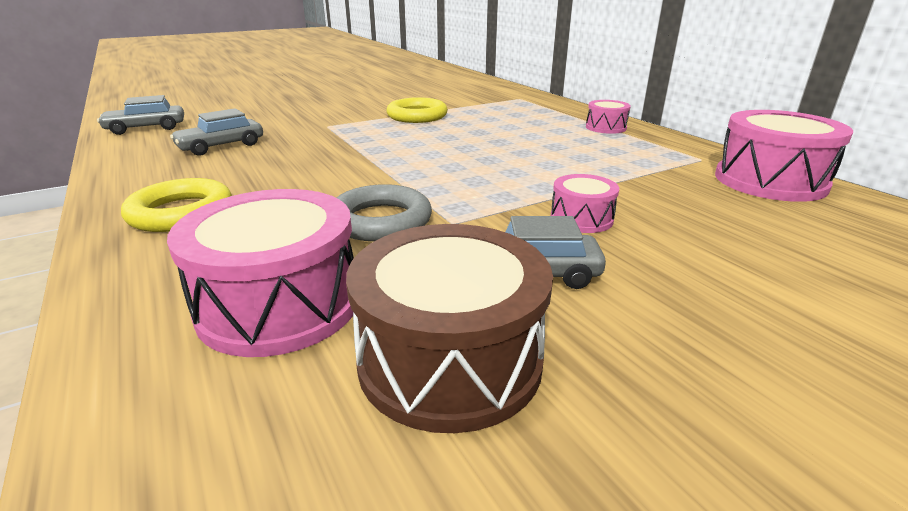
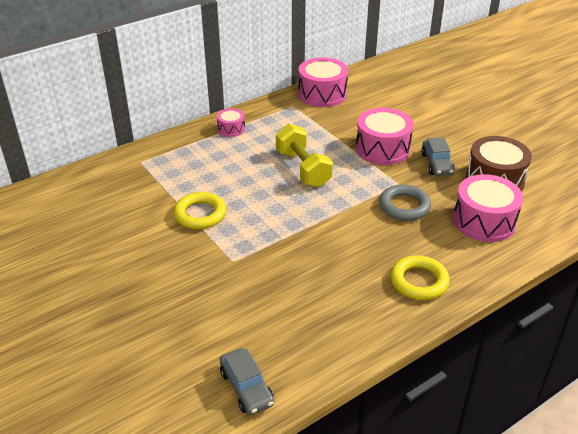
camera: 95 degrees left, 10 degrees up
(221, 146) = (296, 309): grey car -> none
(507, 159) = (303, 169): none -> yellow dumbbell
(581, 218) = (382, 149): pink drum -> pink drum, size x1.91

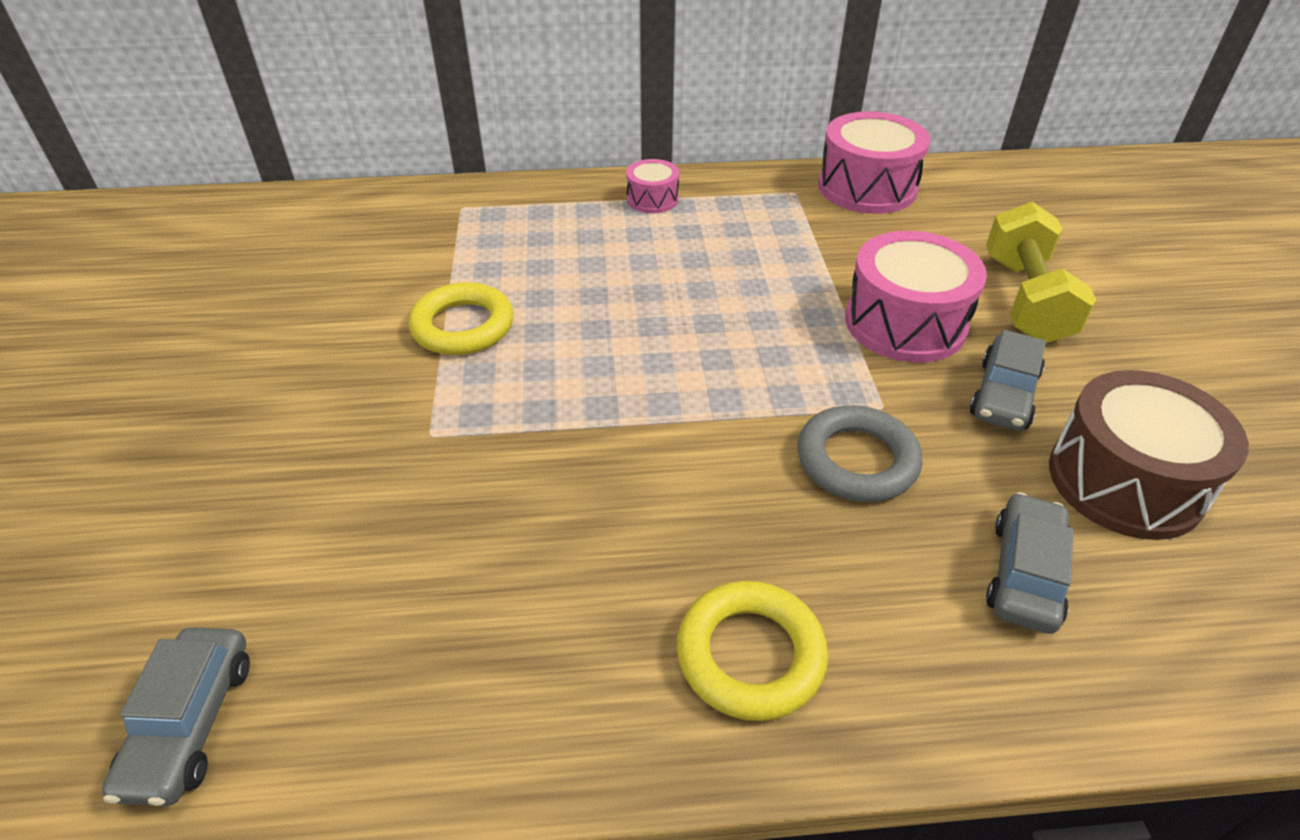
camera: 30 degrees right, 5 degrees up
(303, 169) = (714, 308): yellow dumbbell -> yellow dumbbell (1025, 299)
(484, 221) = (1025, 573): pink drum -> grey car

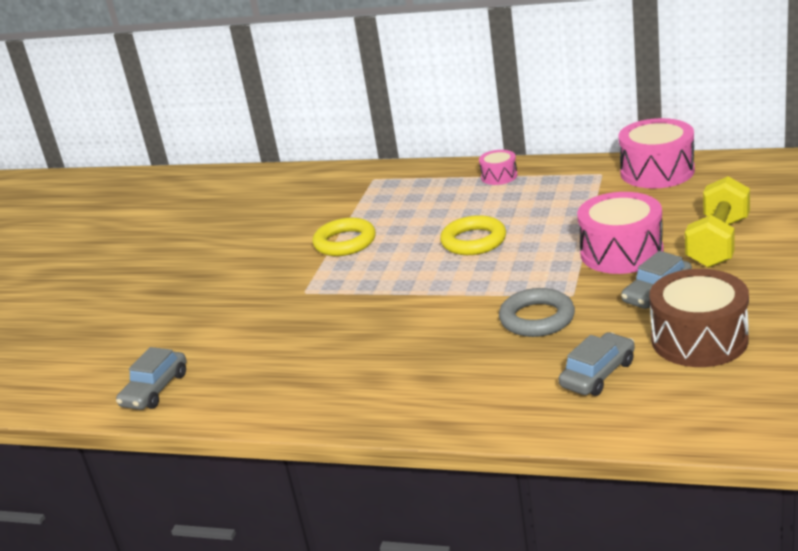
camera: 25 degrees right, 15 degrees down
(750, 655) = (421, 392): yellow ring -> yellow ring (474, 241)

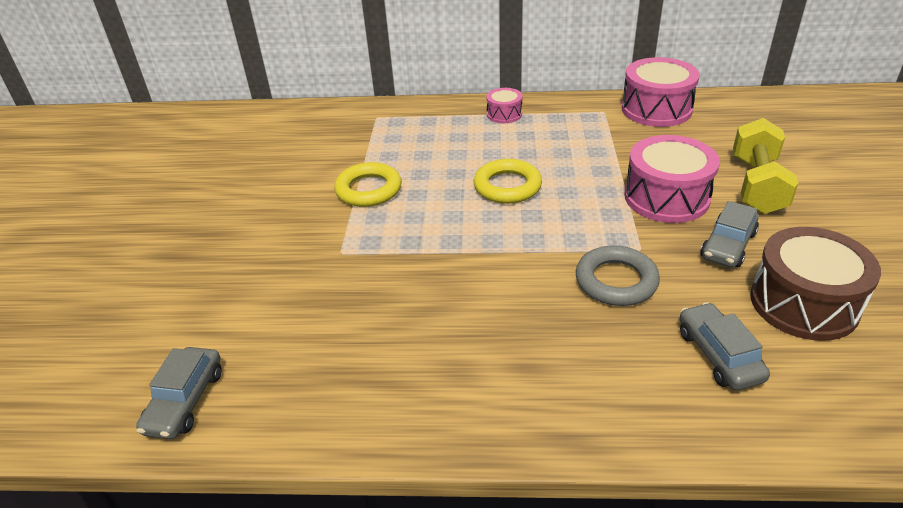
camera: 15 degrees left, 10 degrees up
(598, 374) = (719, 355): grey car -> grey car turned 45 degrees counterclockwise

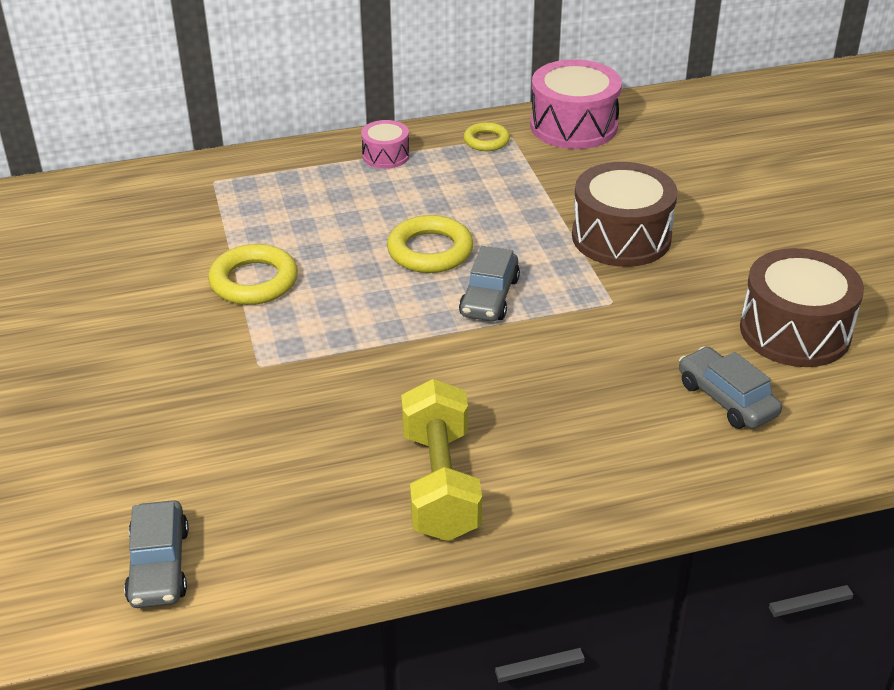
camera: 20 degrees left, 0 degrees up
(584, 112) = (486, 141): none -> yellow ring
(616, 281) = (597, 342): grey ring -> none
(666, 198) = (621, 237): pink drum -> brown drum
(728, 245) = (703, 282): grey car -> grey car (489, 297)
(757, 185) = (715, 207): yellow dumbbell -> yellow dumbbell (440, 484)

